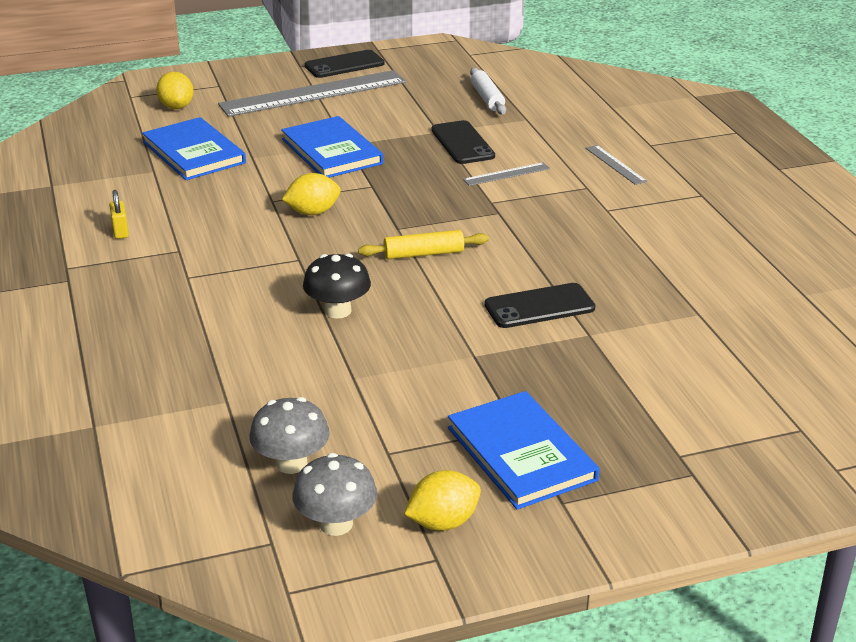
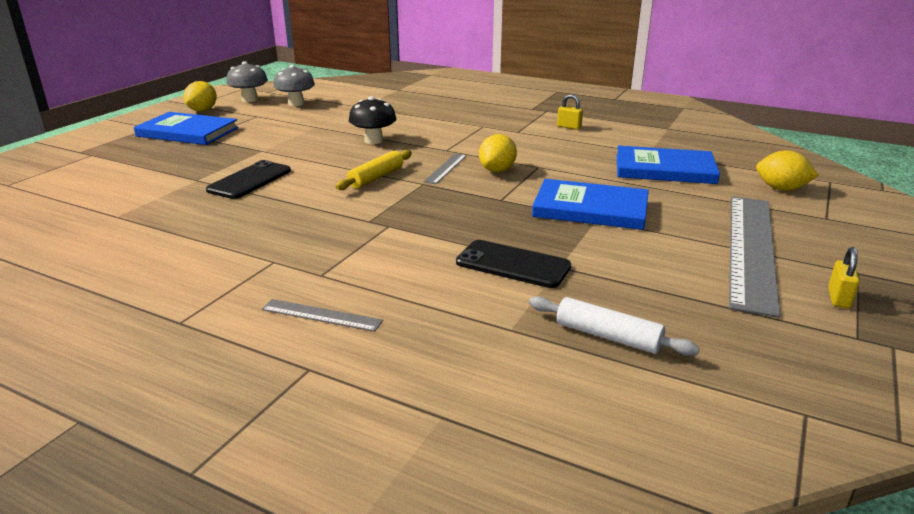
camera: 135 degrees right, 5 degrees down
(344, 65) = (838, 298): black phone -> yellow padlock
(506, 174) = (416, 253): grey ruler -> grey ruler (445, 168)

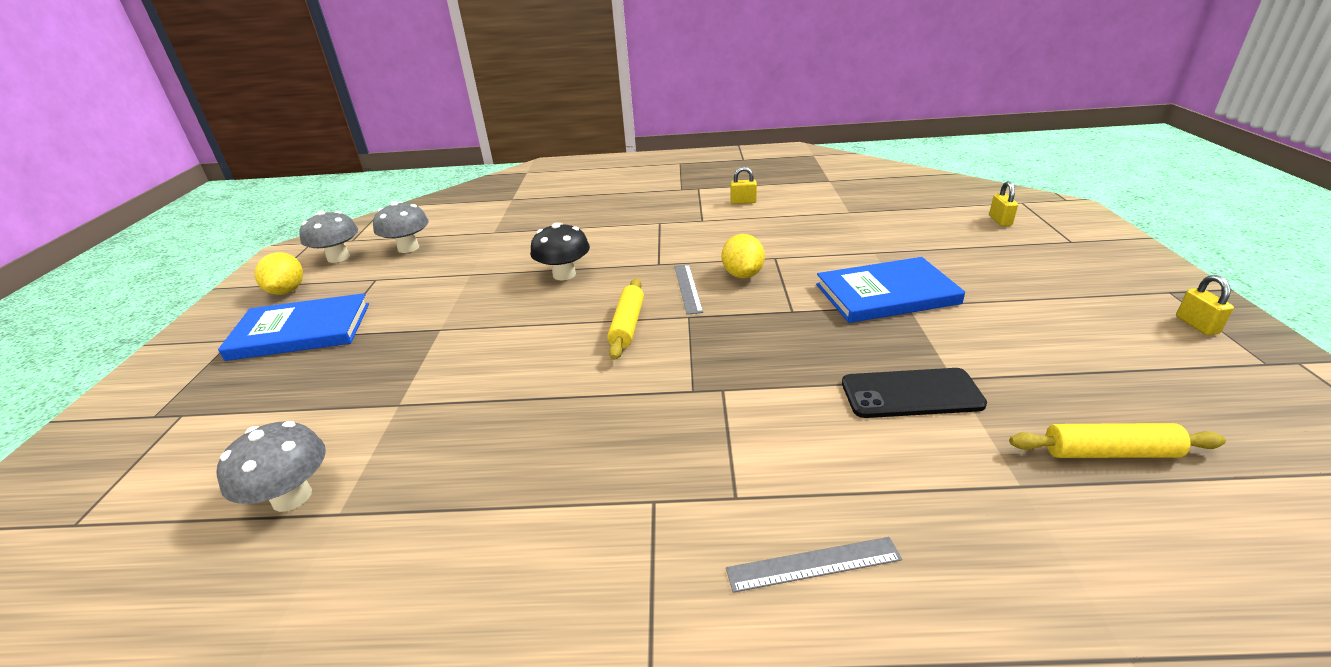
camera: 25 degrees left, 5 degrees up
(103, 203) = (292, 497): none -> grey mushroom
(250, 180) = (475, 381): black phone -> none
(608, 336) = (1110, 452): white rolling pin -> yellow rolling pin
(664, 169) = (886, 227): blue book -> none
(751, 249) = (1068, 294): grey ruler -> none
(781, 189) = (1000, 221): yellow lemon -> yellow padlock

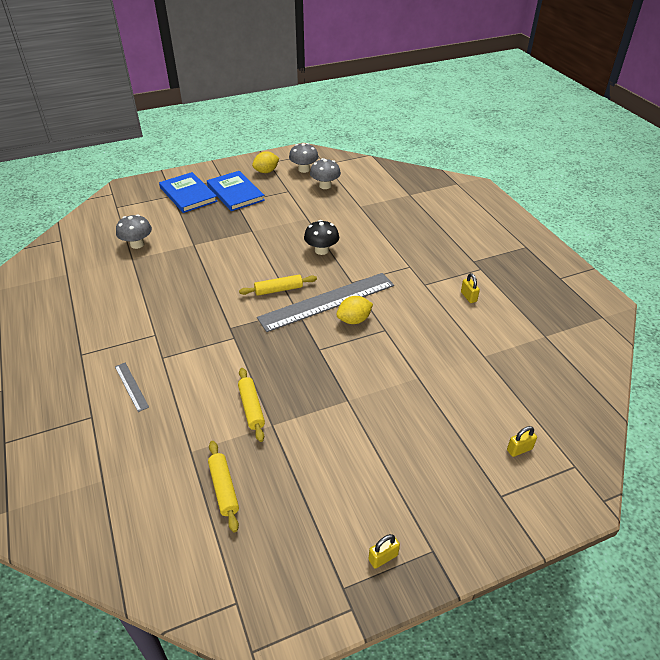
camera: 65 degrees right, 10 degrees up
(687, 288) = (327, 301): grey ruler -> grey ruler, size x2.36
(886, 294) = (357, 389): blue book -> blue book (188, 194)
(911, 394) = (251, 408): black phone -> yellow rolling pin

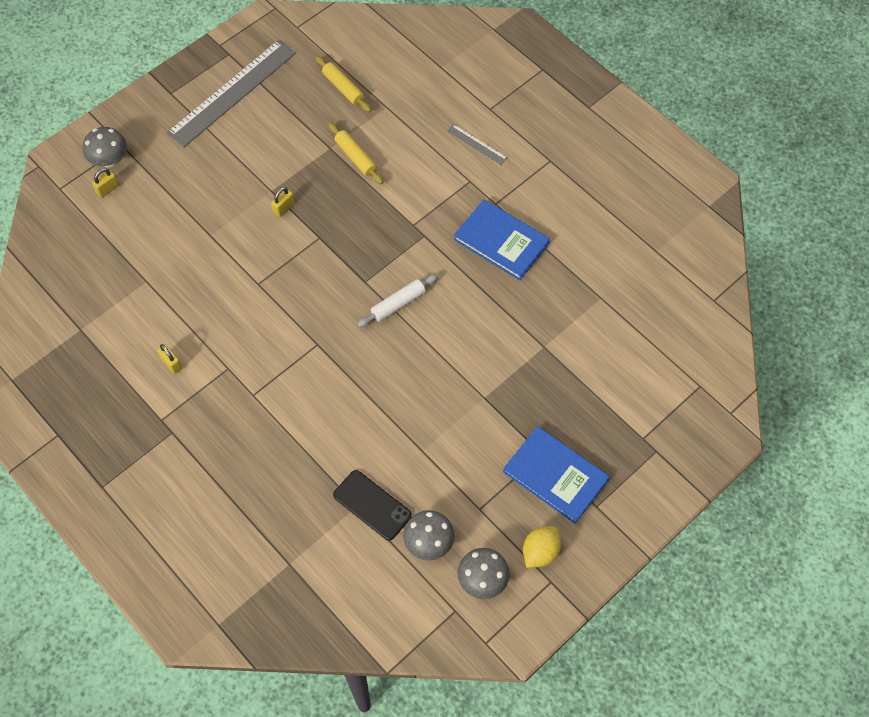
camera: 160 degrees right, 20 degrees up
(137, 244) = (614, 323): grey mushroom -> grey mushroom (109, 160)
(188, 194) = (621, 448): blue book -> blue book (501, 241)
(278, 290) = (398, 304): yellow rolling pin -> white rolling pin
(321, 250) = (375, 388): black mushroom -> none
(327, 301) = (335, 304): grey ruler -> grey ruler (232, 93)
(350, 204) = (372, 505): none -> black phone
(354, 320) = (295, 286): yellow lemon -> none
(383, 557) = (206, 79): yellow padlock -> yellow padlock (283, 208)

